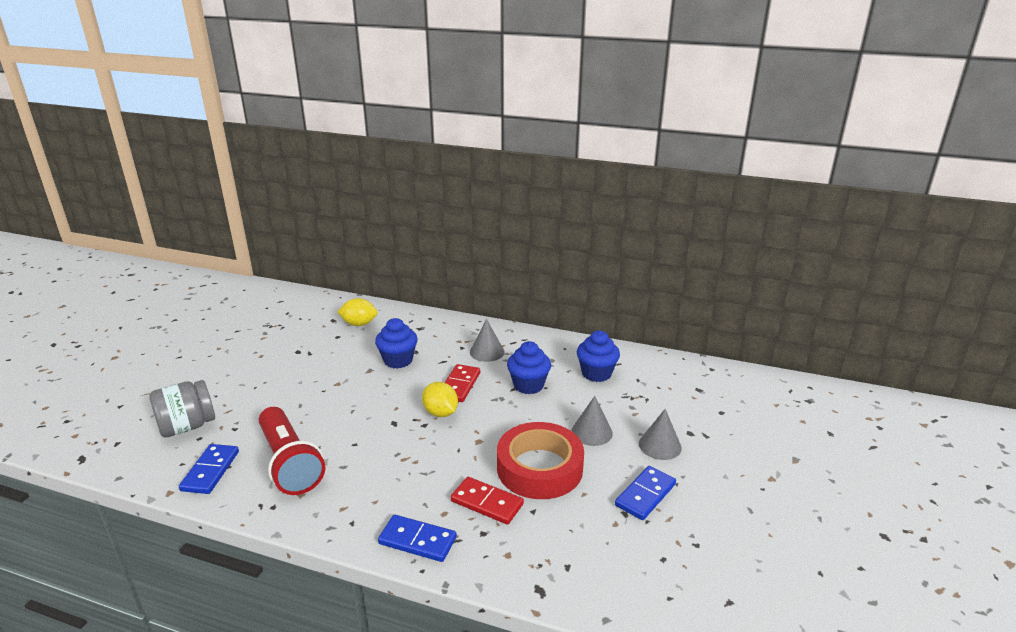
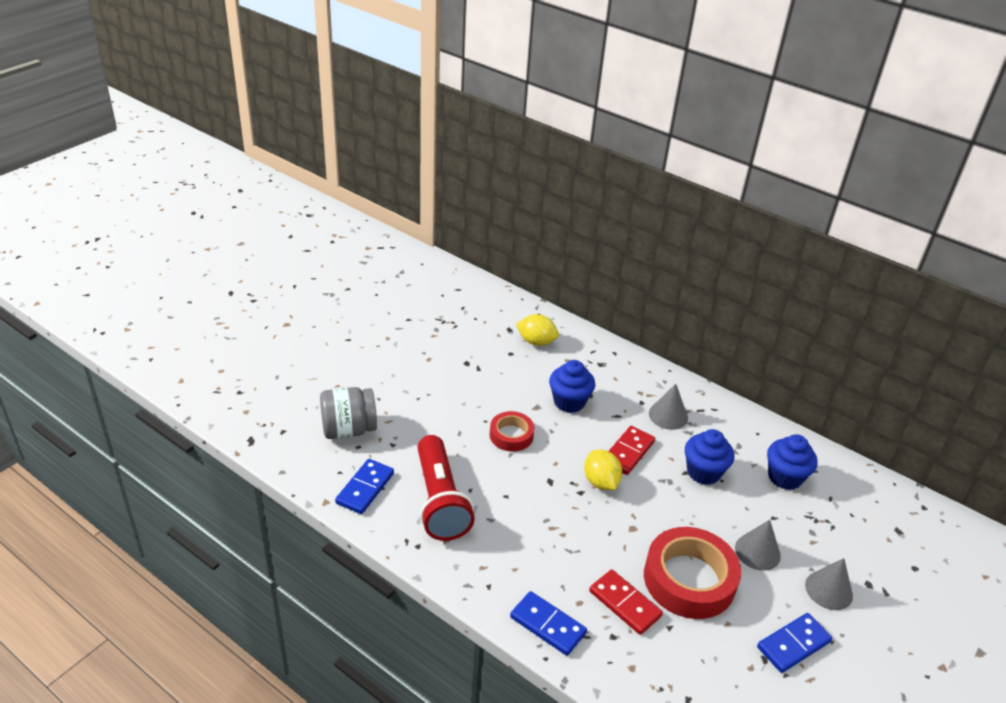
camera: 15 degrees right, 10 degrees up
(350, 396) = (511, 435): none -> red tape

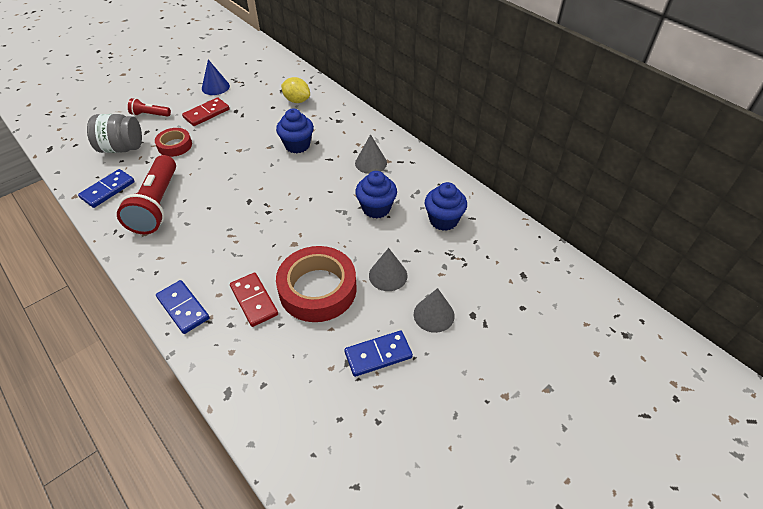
camera: 15 degrees right, 10 degrees up
(358, 379) = (150, 115): none -> red flashlight
(422, 332) = (215, 87): none -> blue cone
(511, 435) = (238, 164): red tape -> red tape (175, 145)
(600, 482) = (288, 206): yellow lemon -> none
(628, 452) = (323, 186): red domino -> red domino (206, 113)

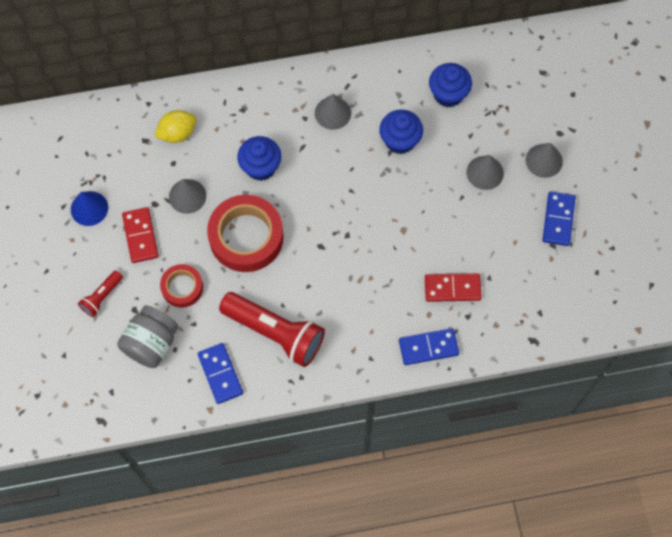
camera: 60 degrees left, 20 degrees up
(251, 121) = (187, 196): none -> grey cone
(318, 289) = (468, 233): red tape -> red tape (246, 237)

